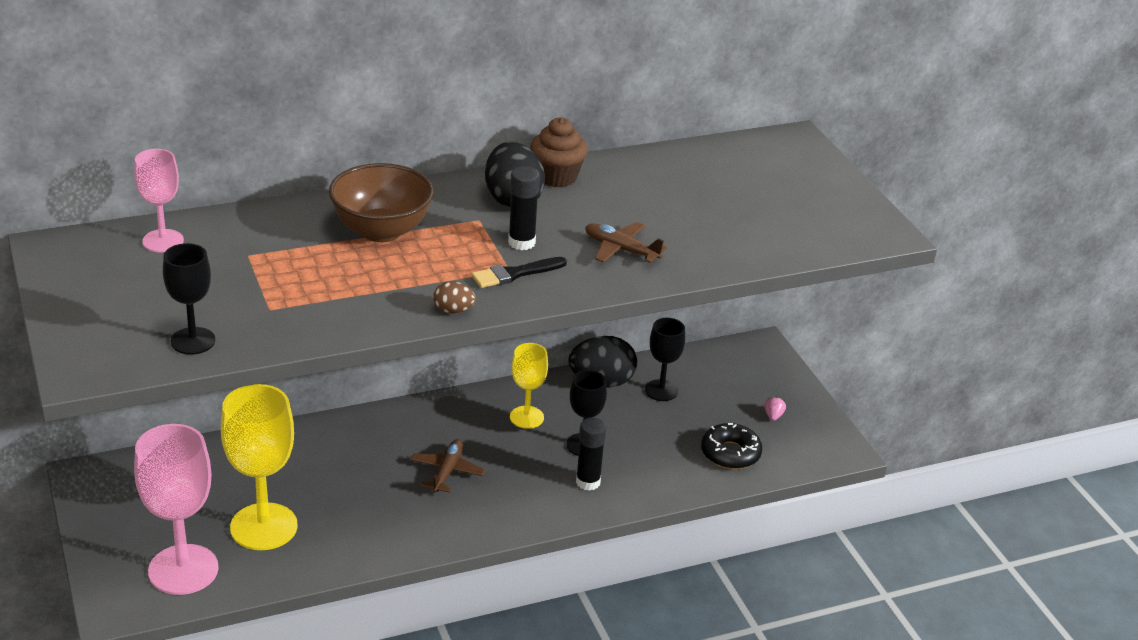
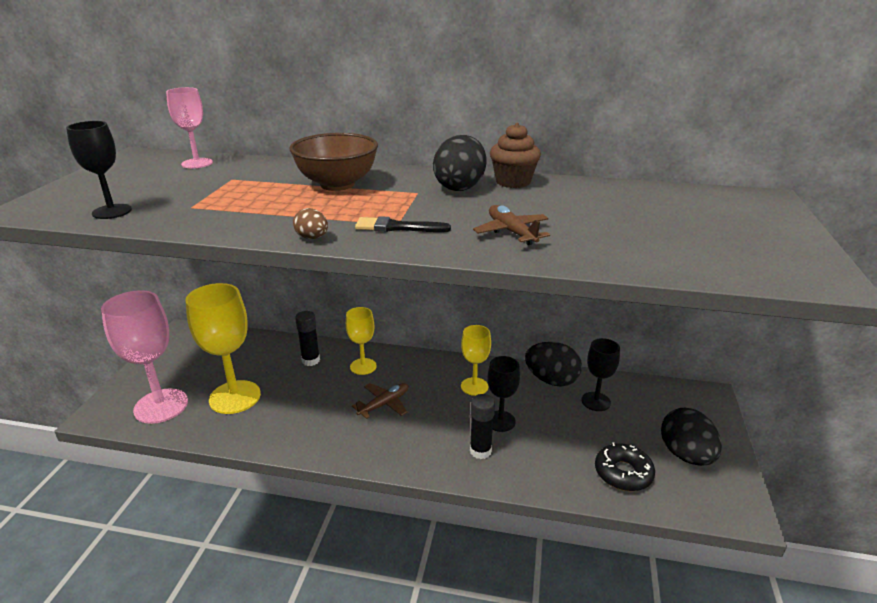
camera: 35 degrees right, 5 degrees down
(380, 438) = (363, 366): none -> yellow goblet
(521, 242) = (431, 211): black glue stick -> black glue stick (311, 360)
(773, 416) = (685, 455): pink strawberry -> black egg

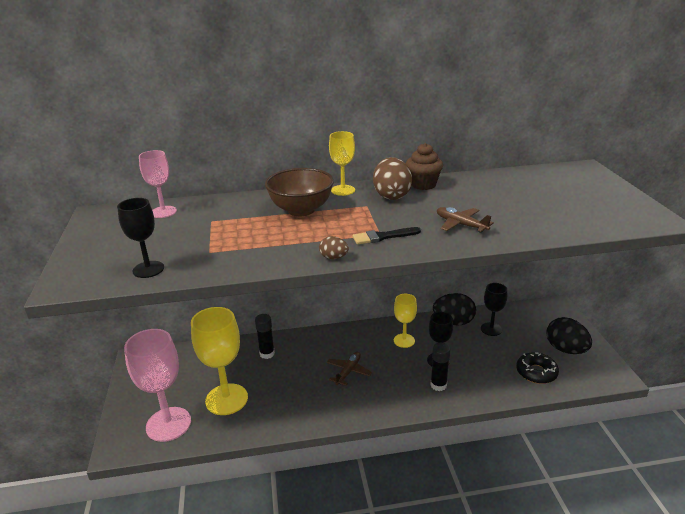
camera: 20 degrees left, 0 degrees up
(363, 366) = (312, 347): yellow goblet -> yellow goblet (343, 190)
(460, 187) = (391, 195): black egg -> brown egg

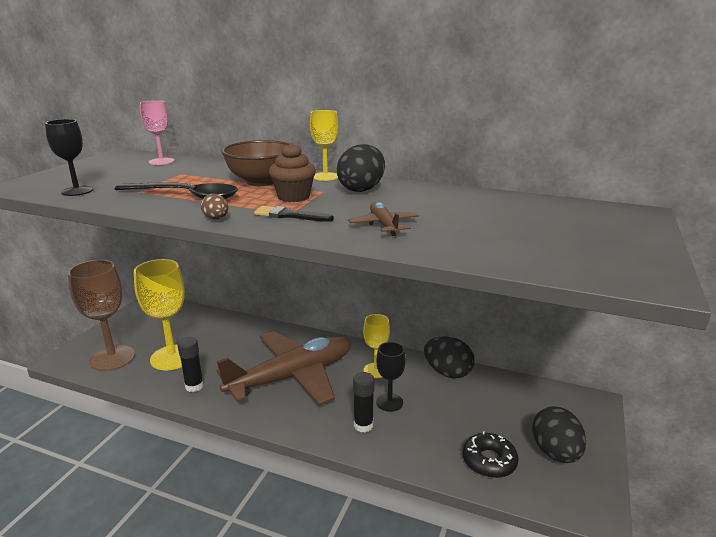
camera: 30 degrees right, 5 degrees down
(168, 424) = (112, 358): pink goblet -> brown goblet
(265, 244) = (185, 196): none -> black spoon
(267, 354) = (243, 335): black glue stick -> black glue stick (194, 386)
(348, 371) = (292, 376): brown plane -> brown plane, size x2.50
(391, 195) = (361, 189): brown egg -> black egg
(423, 184) = (410, 188): brown cupcake -> brown cupcake (293, 197)
(491, 329) = (483, 395): black goblet -> none

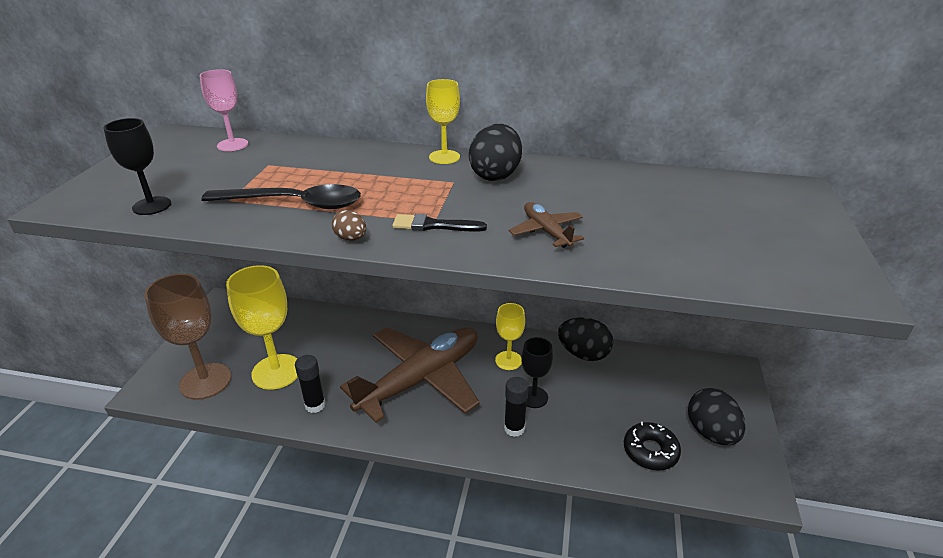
camera: 10 degrees left, 10 degrees up
(261, 182) = (373, 172): brown bowl -> none
(293, 197) = (424, 194): brown cupcake -> none

